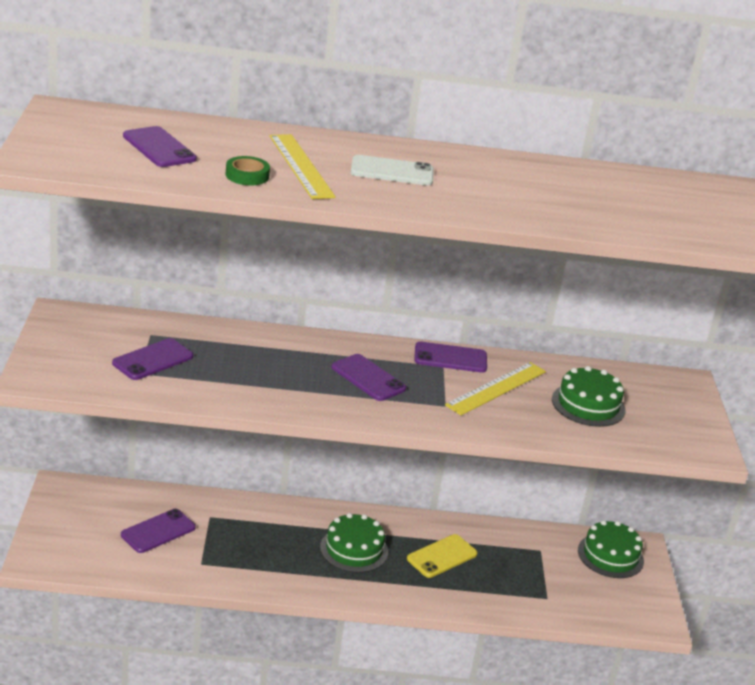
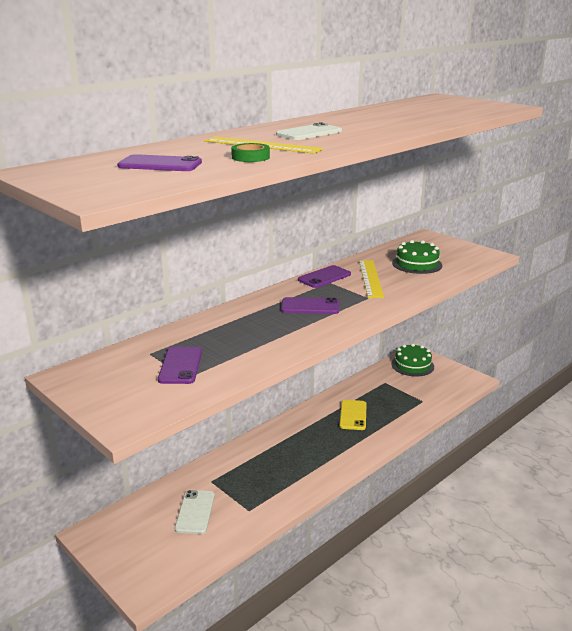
camera: 40 degrees left, 5 degrees down
(158, 531) = (195, 512): purple phone -> white phone
(354, 549) = (311, 442): green cake -> none

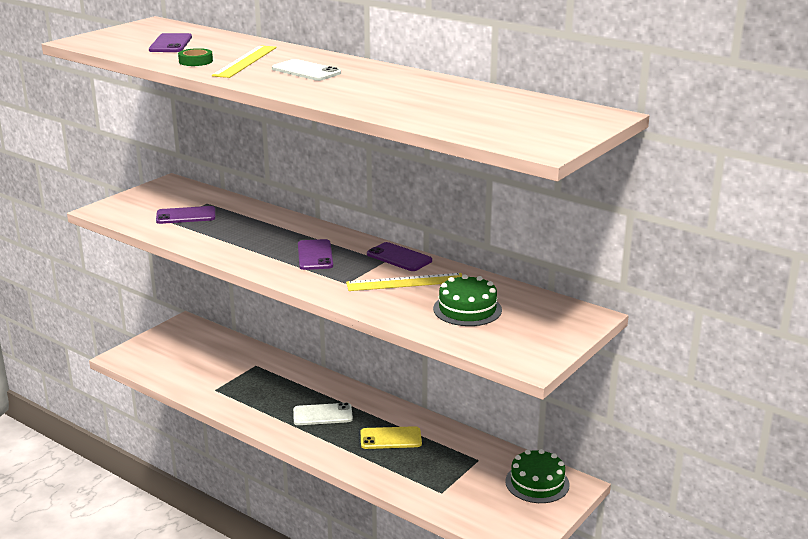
camera: 80 degrees right, 0 degrees up
(195, 512) = (211, 363): white phone -> white phone (322, 415)

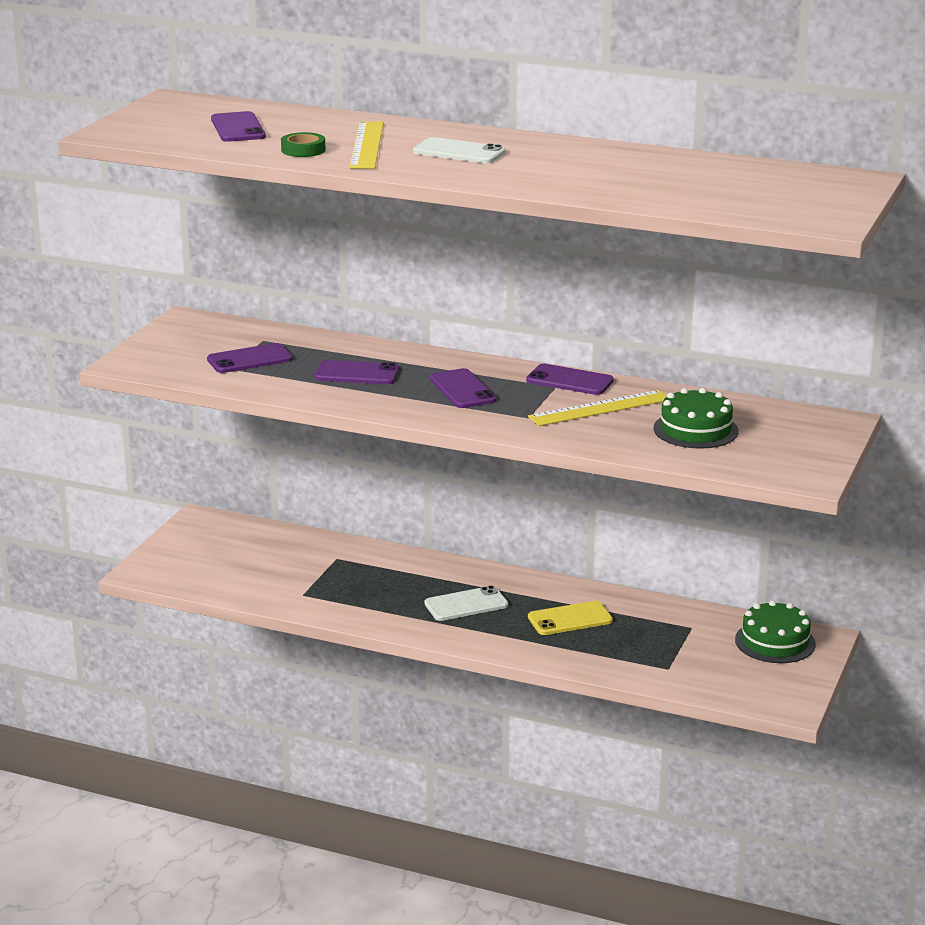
camera: 15 degrees left, 0 degrees up
(250, 234) = (357, 374): none -> purple phone

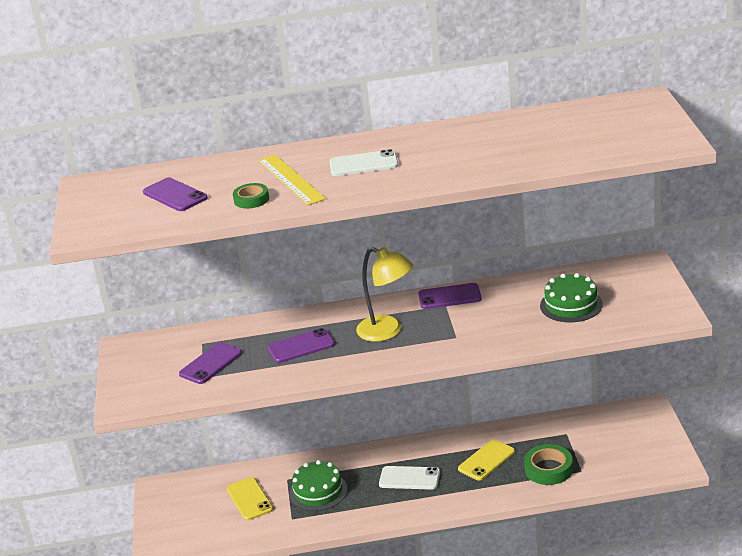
camera: 25 degrees left, 5 degrees up
(279, 562) = (249, 499): none -> yellow phone
(462, 389) = (387, 331): purple phone -> yellow lamp
(466, 604) = (409, 478): white phone -> white phone turned 60 degrees clockwise
(599, 408) = (493, 311): yellow ruler -> none
(631, 653) = (548, 469): none -> green tape
(775, 642) = (625, 422): green cake -> green cake (318, 491)

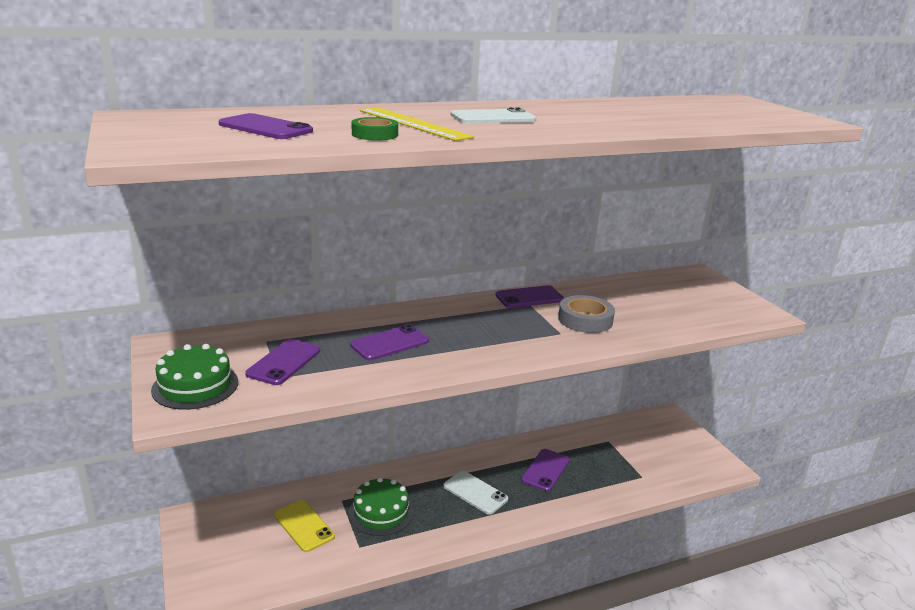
camera: 20 degrees left, 5 degrees down
(387, 331) = (482, 328): yellow lamp -> none
(409, 478) = (475, 492): white phone -> white phone turned 45 degrees clockwise
(486, 460) = (545, 470): yellow phone -> purple phone
(488, 322) = (585, 320): none -> grey tape
(548, 469) = (610, 476): green tape -> none
(571, 305) = (656, 305): green cake -> green cake (195, 386)

